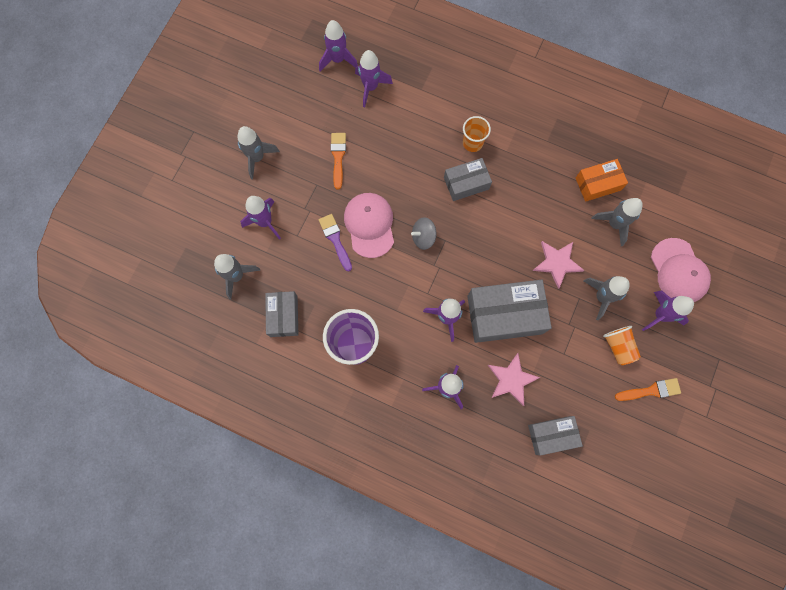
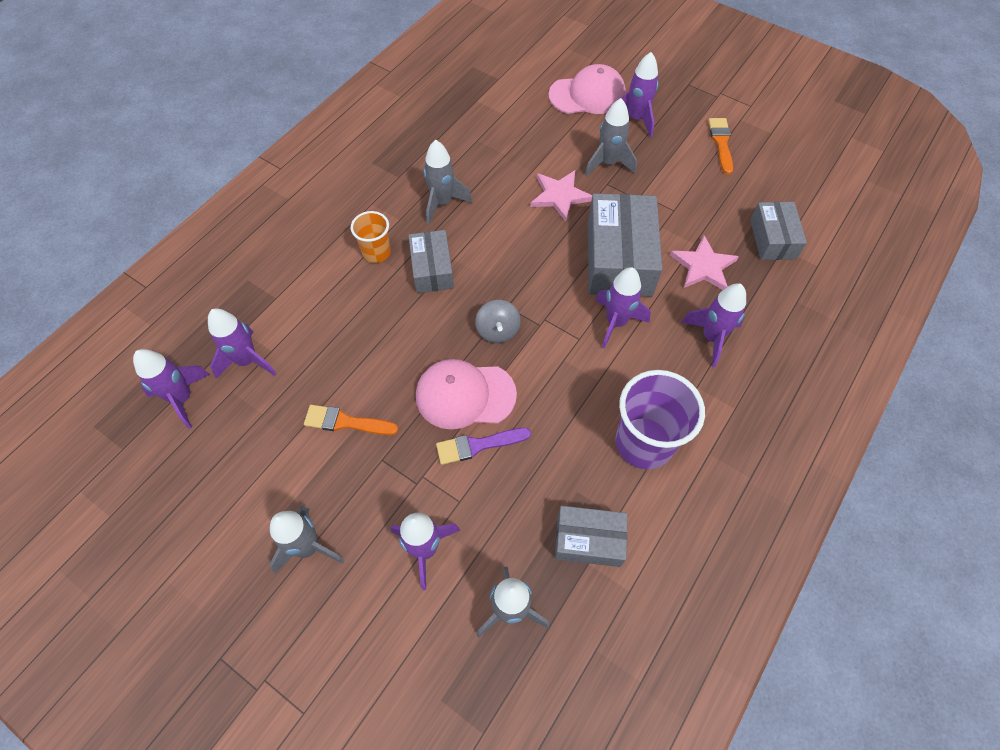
camera: 80 degrees left, 15 degrees down
(598, 184) = (468, 141): orange box -> none
(614, 224) = (521, 136): grey rocket -> grey rocket (442, 203)
(618, 347) = (669, 160): orange cup -> none

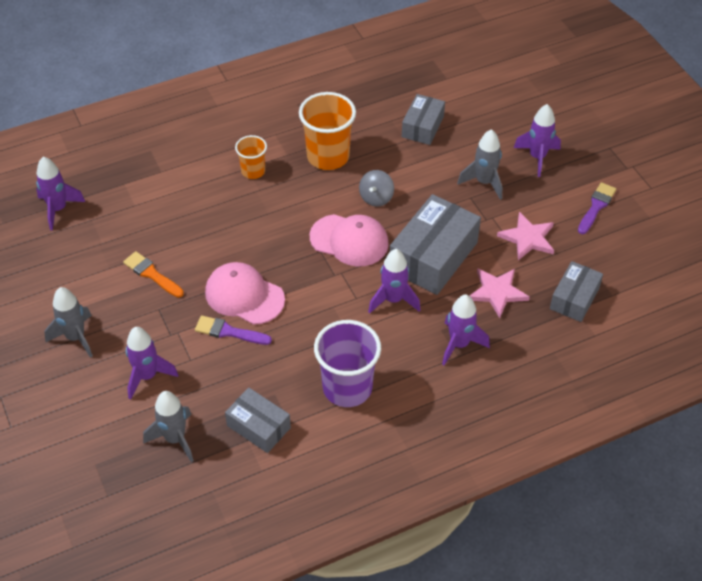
camera: 30 degrees right, 10 degrees down
(247, 361) = (115, 204): purple rocket -> none
(432, 269) = (284, 200): grey box -> grey box (422, 127)
(442, 203) = (328, 156): grey rocket -> orange cup
(498, 331) = (300, 264): grey spinning top -> grey spinning top (376, 197)
(560, 196) = (424, 190): pink star -> pink star (527, 238)
(587, 95) = (511, 121): pink cap -> pink cap (349, 240)
(721, 143) = (596, 206): orange brush -> purple brush

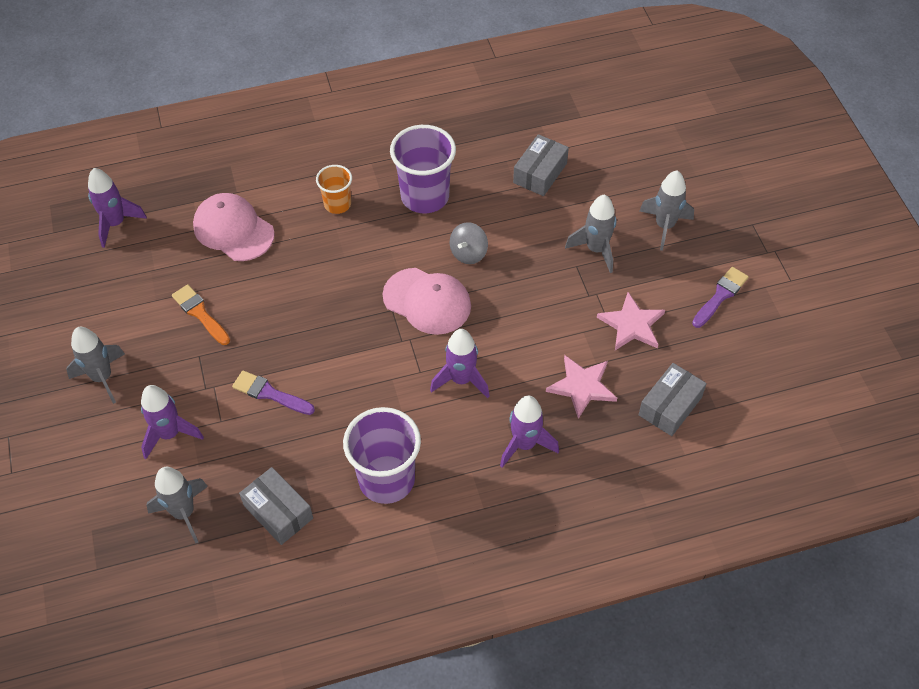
camera: 10 degrees right, 5 degrees up
(244, 296) = (296, 353): pink cap -> pink cap (233, 230)
(328, 156) = (425, 196): orange cup -> purple cup
(433, 256) = (518, 333): grey box -> none
(537, 157) = (664, 226): purple rocket -> grey rocket

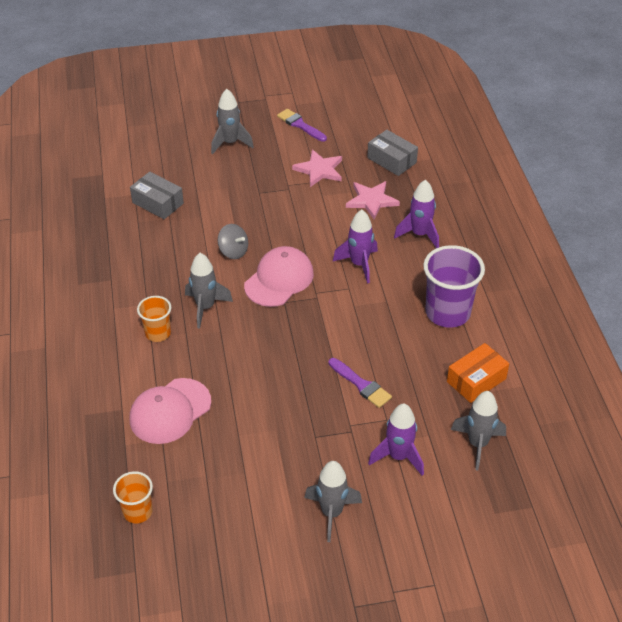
camera: 85 degrees left, 10 degrees down
(116, 223) = (137, 511): purple rocket -> orange cup
(200, 313) = (266, 436): orange brush -> none
(269, 393) = (361, 385): purple brush -> purple brush turned 75 degrees counterclockwise
(278, 512) = (476, 380): grey box -> orange box
(425, 196) = (164, 274): purple cup -> none
(596, 249) = (245, 180): grey rocket -> grey rocket (205, 307)

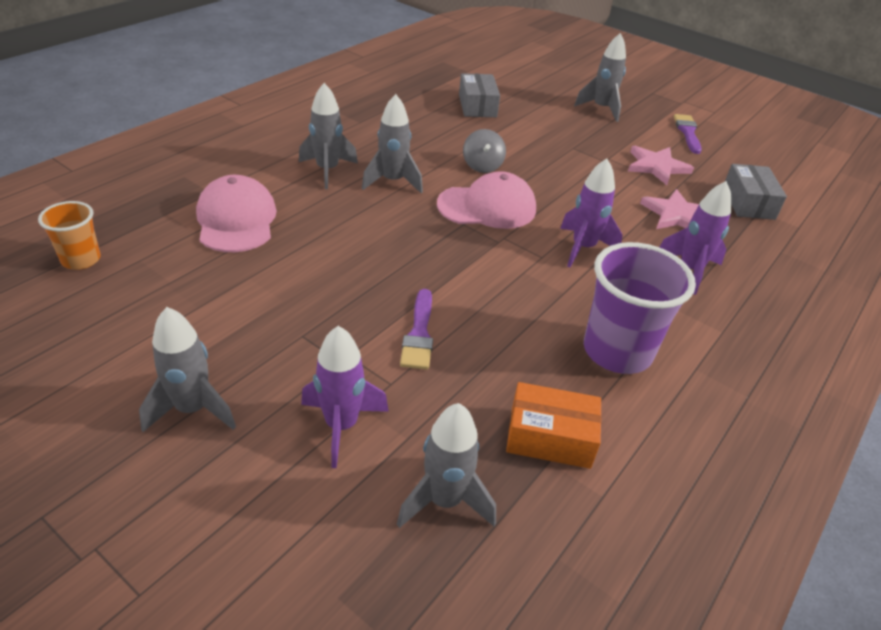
camera: 45 degrees right, 5 degrees down
(158, 333) = (327, 170): orange cup -> grey rocket
(170, 411) = (236, 220): pink cap -> pink cap turned 75 degrees clockwise

